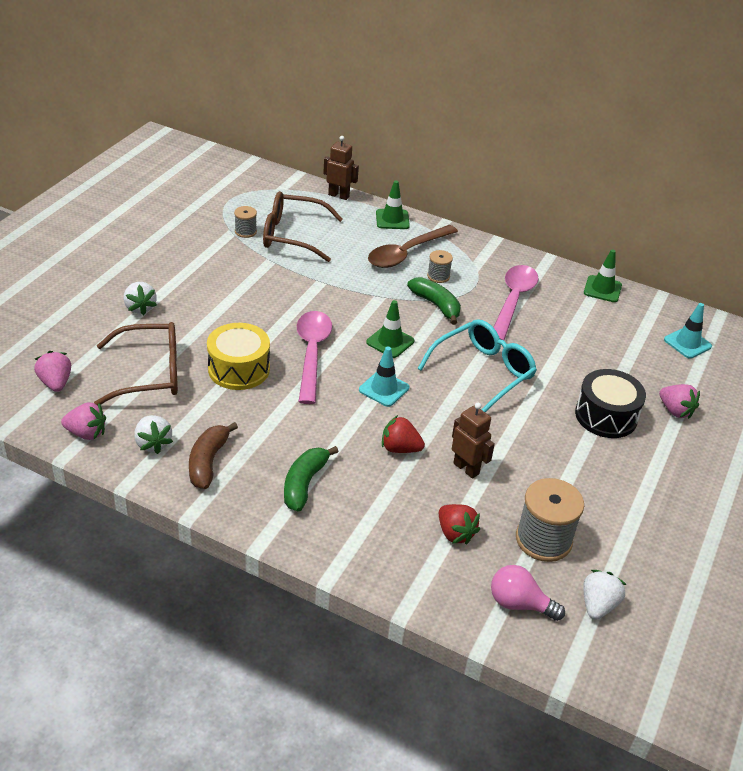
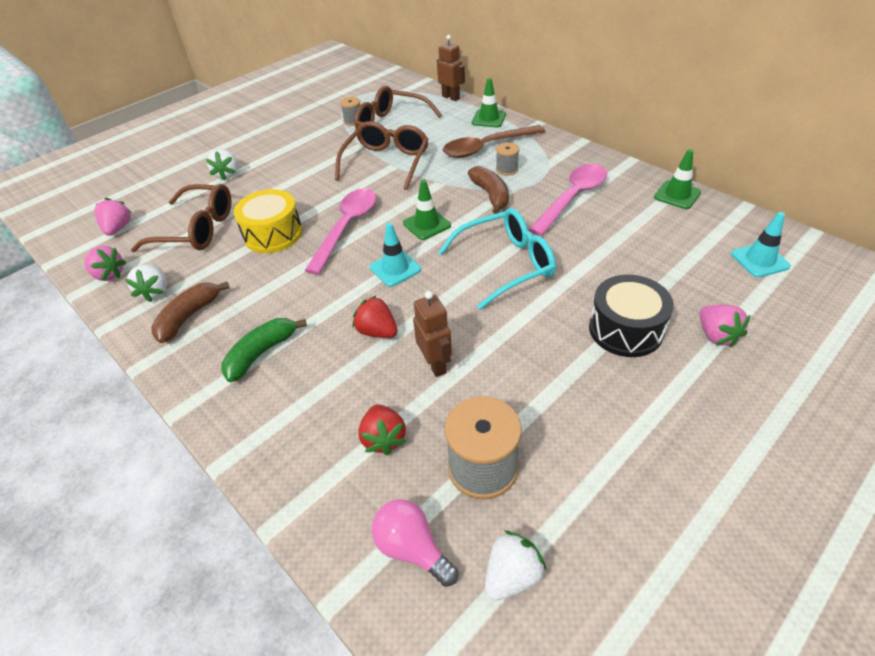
camera: 25 degrees right, 5 degrees up
(312, 278) = (386, 162): none -> brown glasses
(436, 305) = (491, 195): green banana -> brown banana

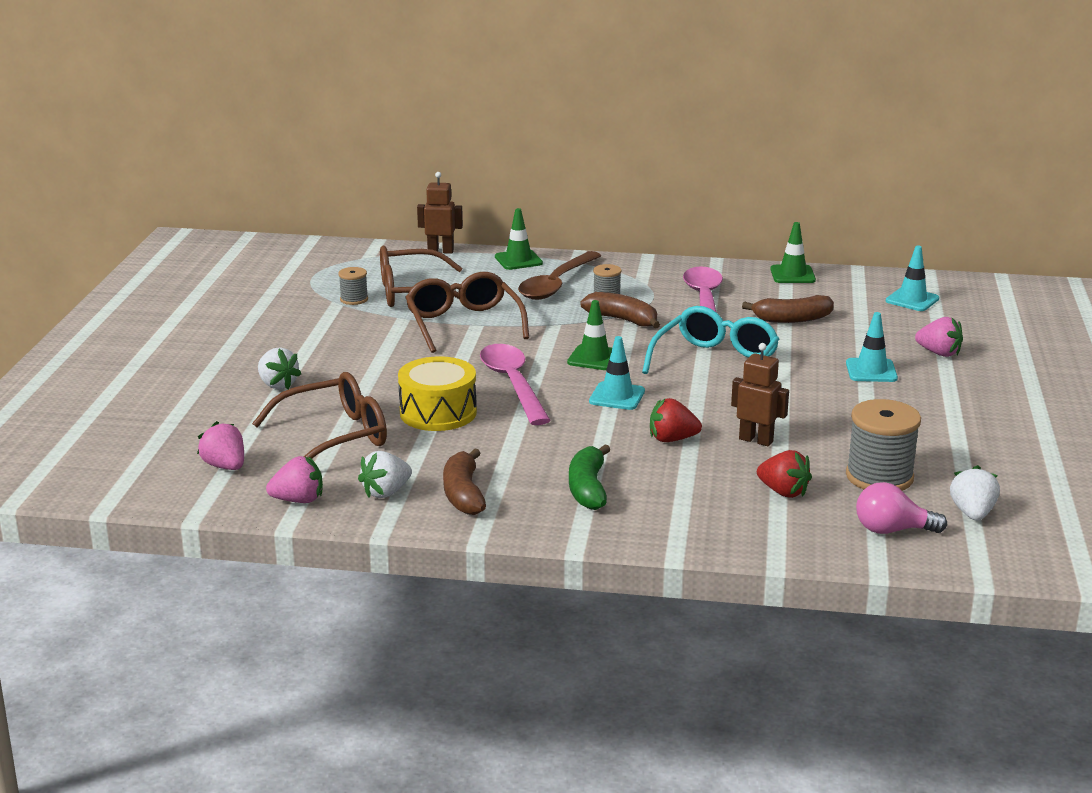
camera: 40 degrees left, 20 degrees down
(155, 292) = (386, 492): white strawberry -> white strawberry turned 90 degrees clockwise
(622, 242) = (792, 319): none -> brown banana
(625, 329) = (871, 371): black drum -> turquoise traffic cone

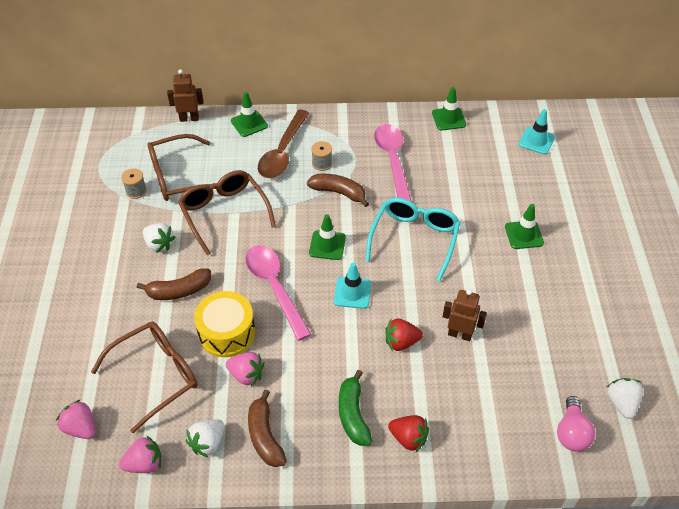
camera: 10 degrees left, 25 degrees up
(277, 385) = (100, 313): white strawberry -> white strawberry (159, 244)
(783, 492) = (490, 397): red strawberry -> red strawberry (408, 438)
(792, 319) = (458, 176): brown banana -> brown banana (179, 291)
(871, 371) = (524, 235): turquoise traffic cone -> green traffic cone
(879, 477) = (552, 368): grey spool -> none
(892, 530) = (571, 433): pink light bulb -> pink light bulb turned 75 degrees counterclockwise
(939, 353) = (566, 206): pink strawberry -> pink strawberry (246, 375)

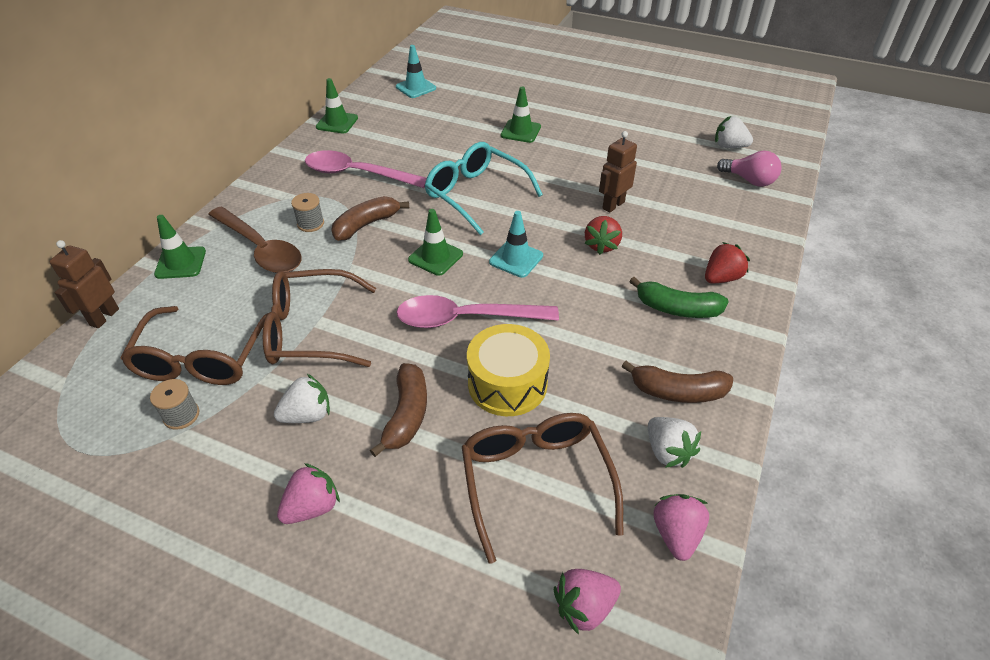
camera: 65 degrees left, 5 degrees down
(246, 375) = (582, 383): pink strawberry -> pink strawberry (312, 507)

